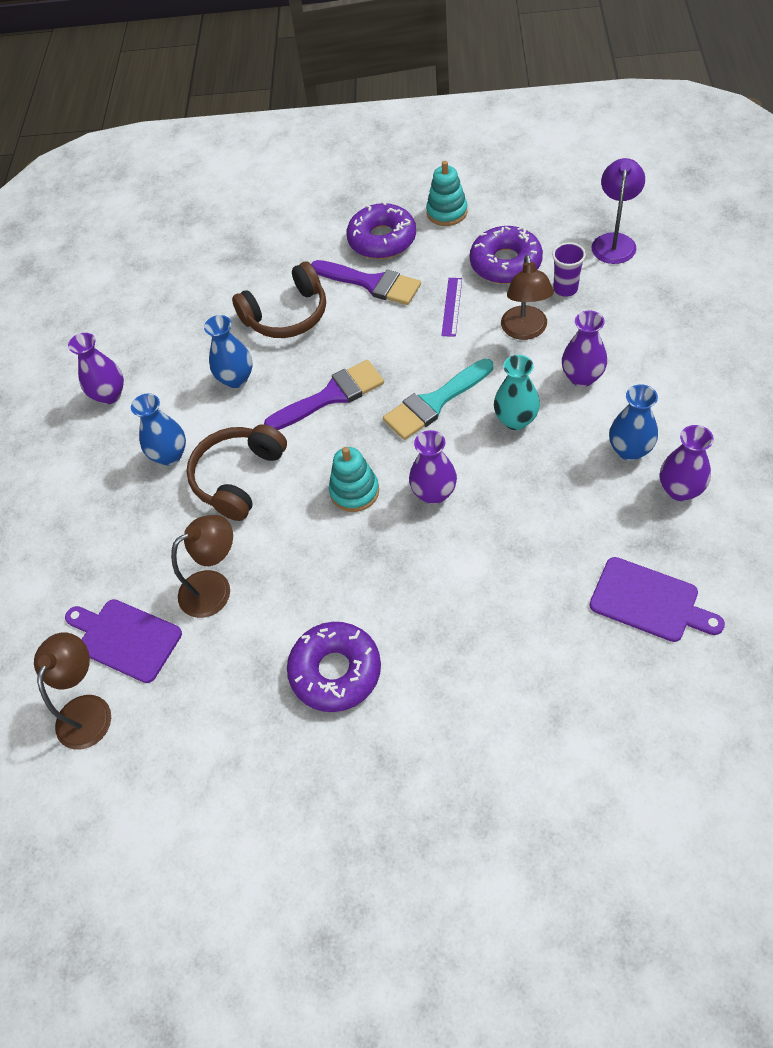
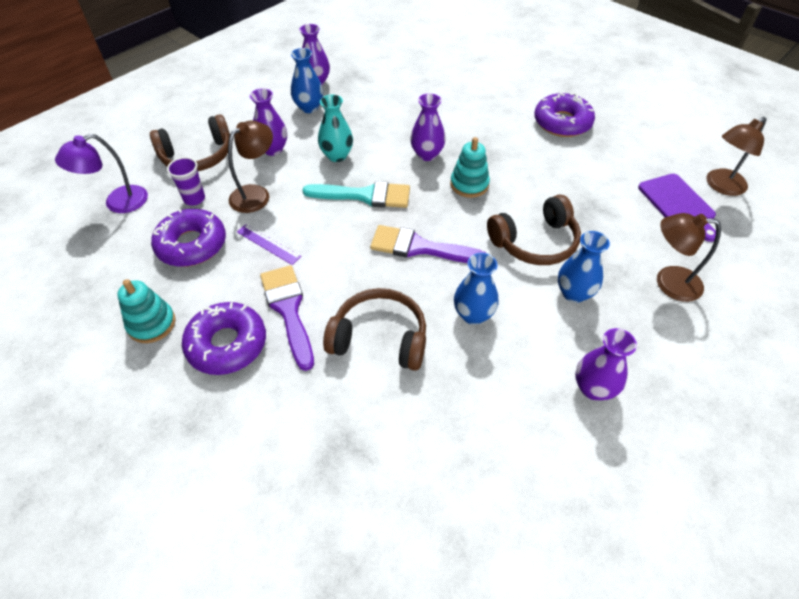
camera: 145 degrees left, 5 degrees down
(215, 587) = (601, 193): brown lamp -> brown lamp (668, 282)
(452, 306) = (268, 244): purple ruler -> purple ruler turned 75 degrees clockwise
(631, 318) = (198, 156): none -> brown headphones
(649, 601) = (391, 63): purple cutting board -> none

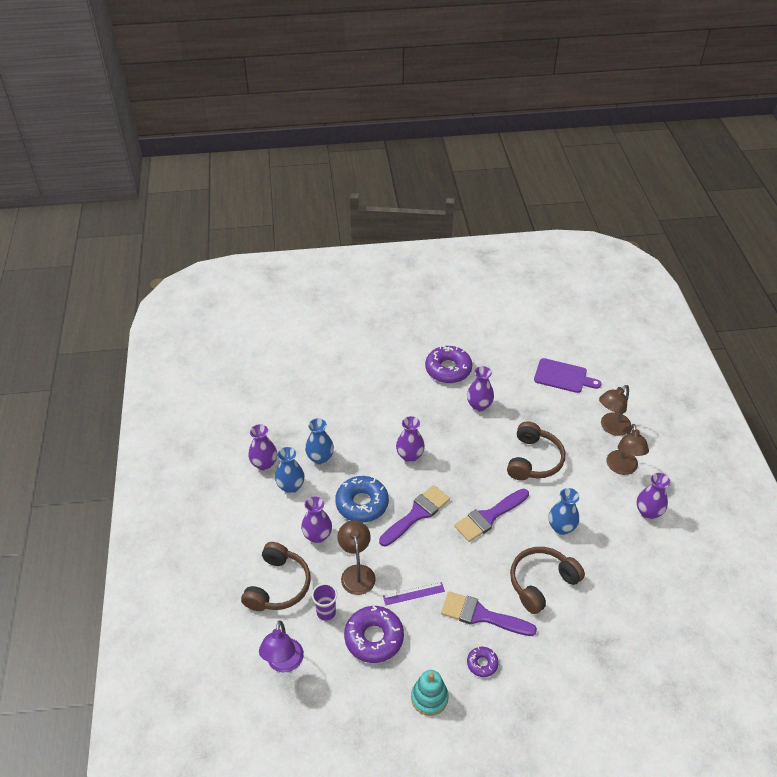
camera: 50 degrees left, 5 degrees down
(227, 344) = (482, 663): purple donut -> purple donut, size x0.52
(337, 155) = (362, 503): turquoise vase -> blue donut
(365, 195) = (417, 514): turquoise brush -> purple brush
(469, 184) = (458, 455): turquoise stacking toy -> none
(548, 165) = (479, 405): none -> purple vase
(574, 293) = (584, 472): blue vase -> blue vase (320, 458)
(721, 186) = (567, 348): brown lamp -> brown lamp (622, 468)

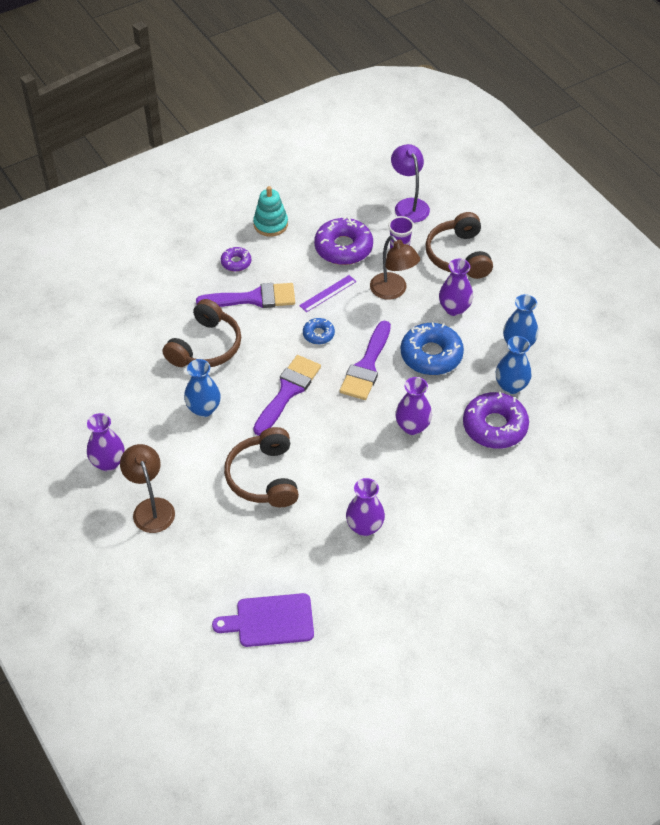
camera: 155 degrees right, 5 degrees up
(264, 464) = (565, 357): purple vase -> none
(441, 557) = (318, 334): none -> blue donut
(448, 369) = (434, 568): purple donut -> purple donut (494, 426)
(611, 427) = (180, 561): brown lamp -> none

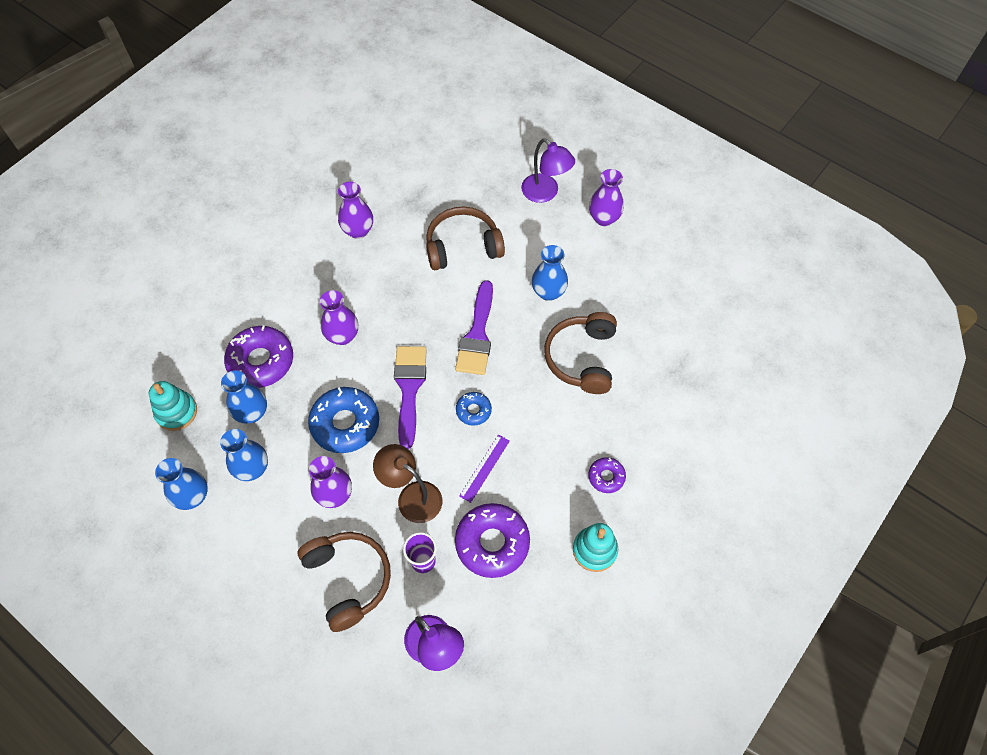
camera: 160 degrees right, 10 degrees up
(151, 508) = (545, 193): brown lamp -> purple lamp
(253, 298) = (562, 434): purple brush -> none
(264, 477) = (463, 246): brown headphones -> brown headphones turned 75 degrees counterclockwise
(270, 620) = (408, 141): purple cutting board -> none
(571, 339) = (193, 496): none -> blue vase
(579, 405) = (176, 412): none -> turquoise stacking toy

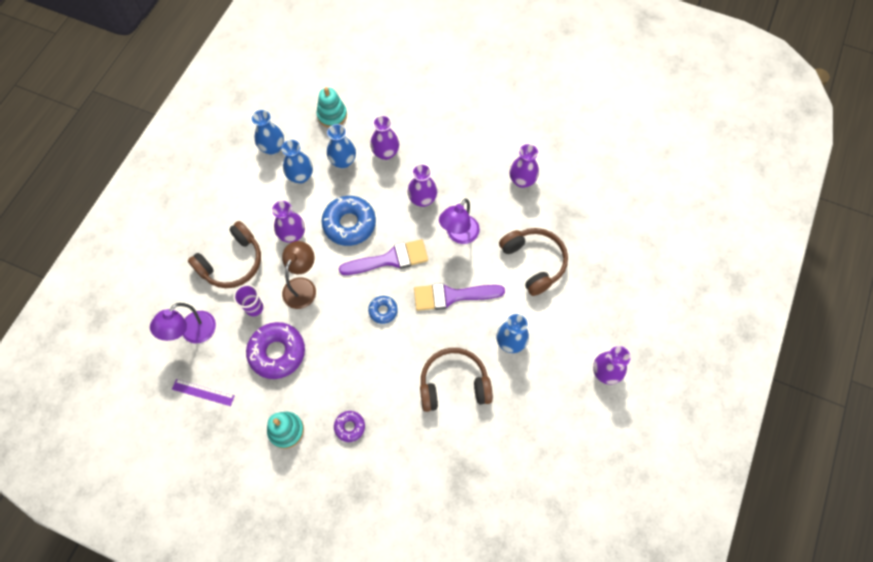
camera: 75 degrees right, 5 degrees up
(261, 361) = (385, 153): purple donut -> purple vase
(484, 468) = (336, 331): purple ruler -> purple ruler (203, 392)
(545, 193) = (614, 315): purple lamp -> purple lamp (459, 235)

